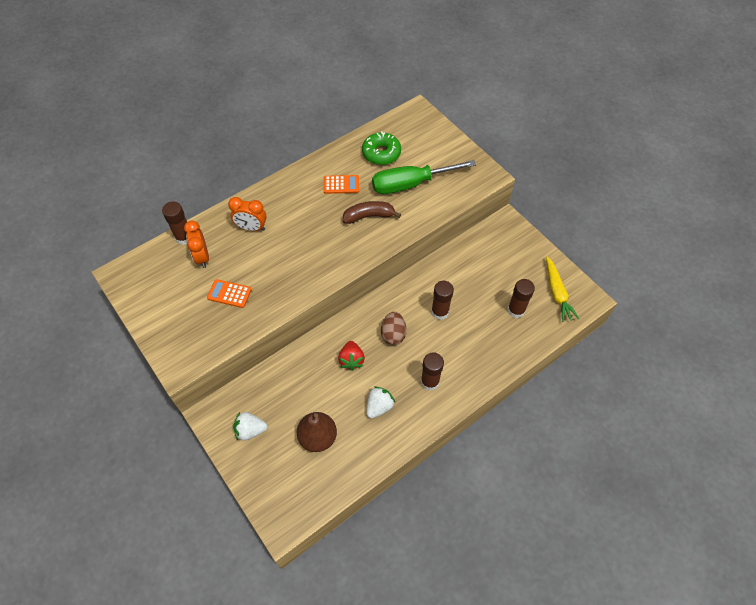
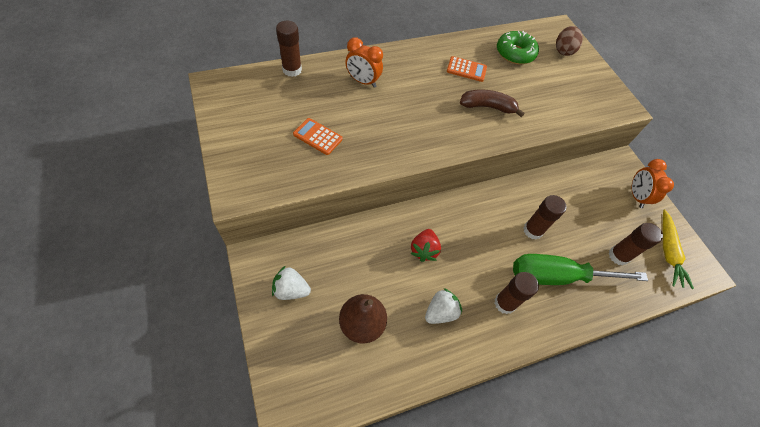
camera: 10 degrees right, 0 degrees up
(202, 257) = (303, 93): orange clock -> orange clock (636, 196)
(393, 334) = (476, 237): brown egg -> brown egg (563, 50)
(410, 184) = (539, 90): green screwdriver -> green screwdriver (557, 276)

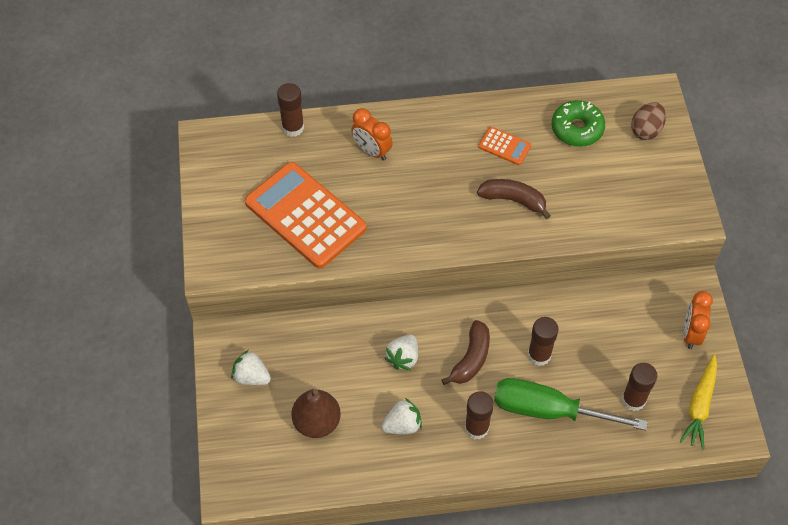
camera: 20 degrees right, 0 degrees up
(318, 137) = (305, 215): orange calculator -> orange calculator, size x2.31
(424, 250) = (403, 358): red strawberry -> white strawberry
(480, 242) = (471, 359): none -> brown banana

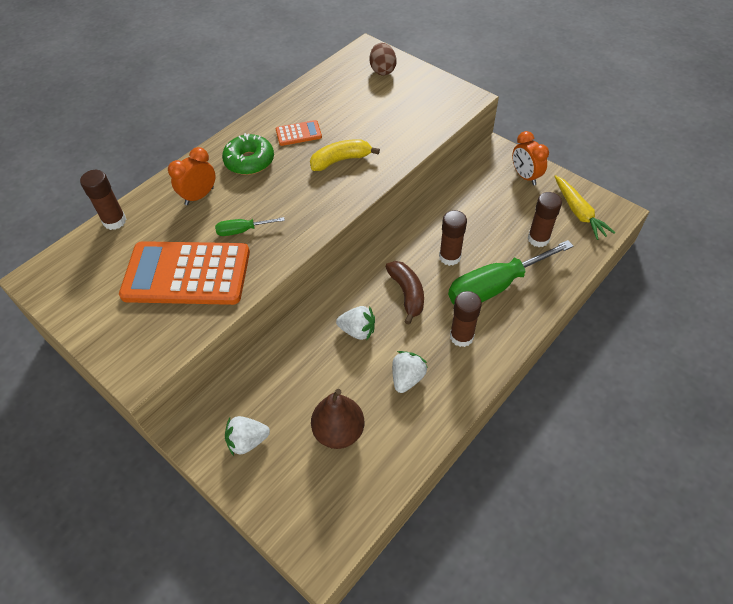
camera: 40 degrees left, 5 degrees down
(372, 151) = (199, 196): orange clock -> orange clock turned 135 degrees clockwise
(376, 208) = (242, 230): none -> green screwdriver
(403, 358) = (357, 330): white strawberry -> white strawberry turned 60 degrees counterclockwise
(513, 200) = (341, 160): brown banana -> yellow banana
(577, 129) = (337, 95): green donut -> green donut (249, 161)

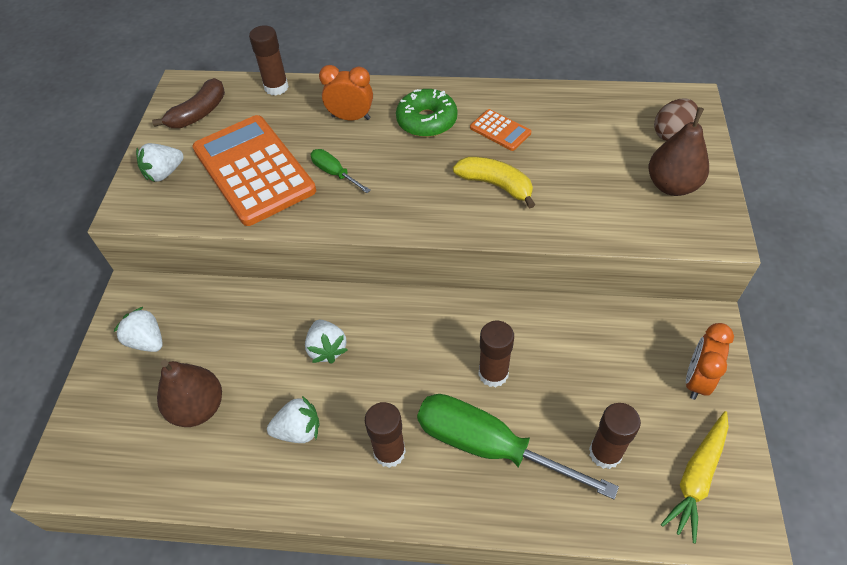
camera: 55 degrees right, 0 degrees up
(124, 331) = (164, 173): none -> white strawberry
(407, 294) = (407, 364): brown banana -> brown banana (199, 113)
(418, 93) = (672, 185): none -> brown pear

